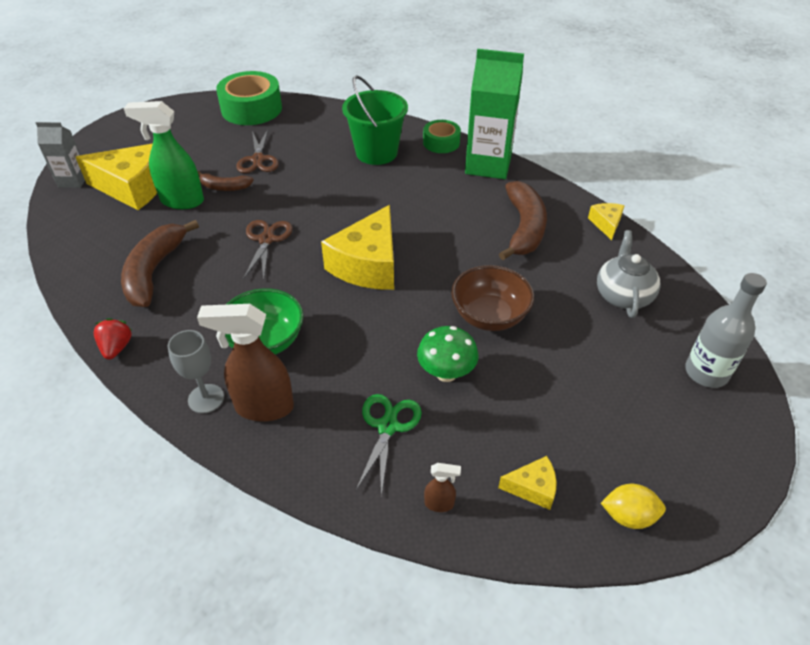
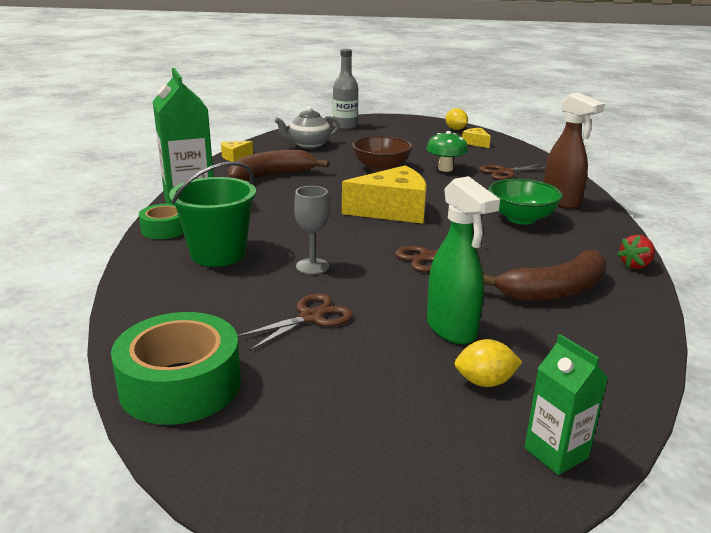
camera: 125 degrees left, 20 degrees down
(73, 181) = (556, 453): grey carton -> green carton
(133, 188) = (485, 382): yellow cheese -> yellow lemon
(206, 398) = (592, 219): grey goblet -> grey goblet (312, 266)
(224, 187) = (390, 314): brown banana -> none
(387, 426) = (505, 172): green scissors -> brown scissors
(439, 504) = (520, 155): brown spray bottle -> none

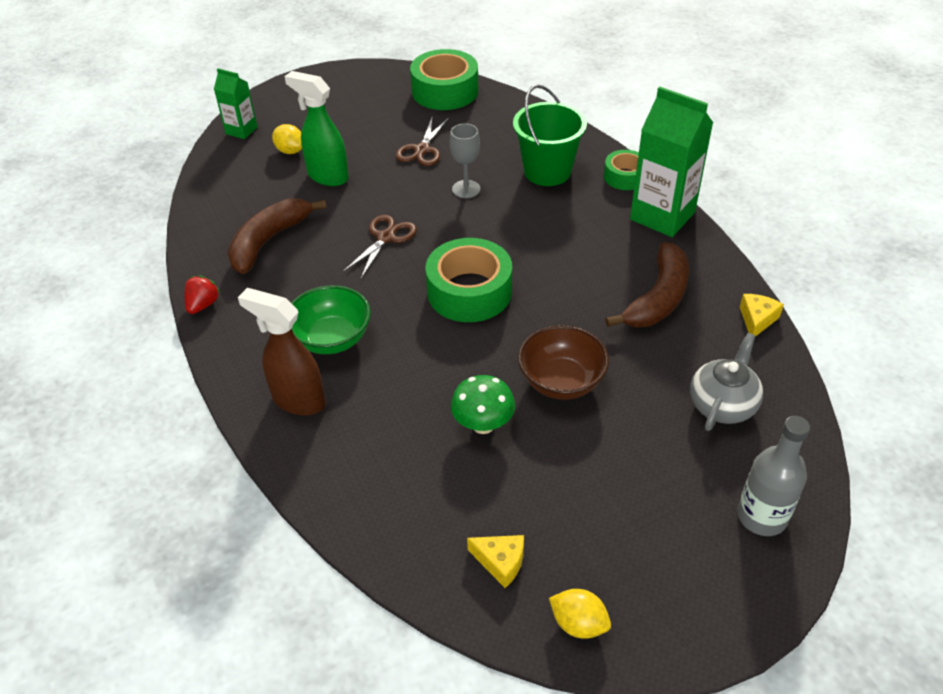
camera: 150 degrees right, 20 degrees up
(392, 210) = (469, 292): yellow cheese -> green tape
(485, 382) = (290, 151): yellow lemon -> yellow lemon turned 75 degrees clockwise
(505, 172) = (398, 456): brown scissors -> none

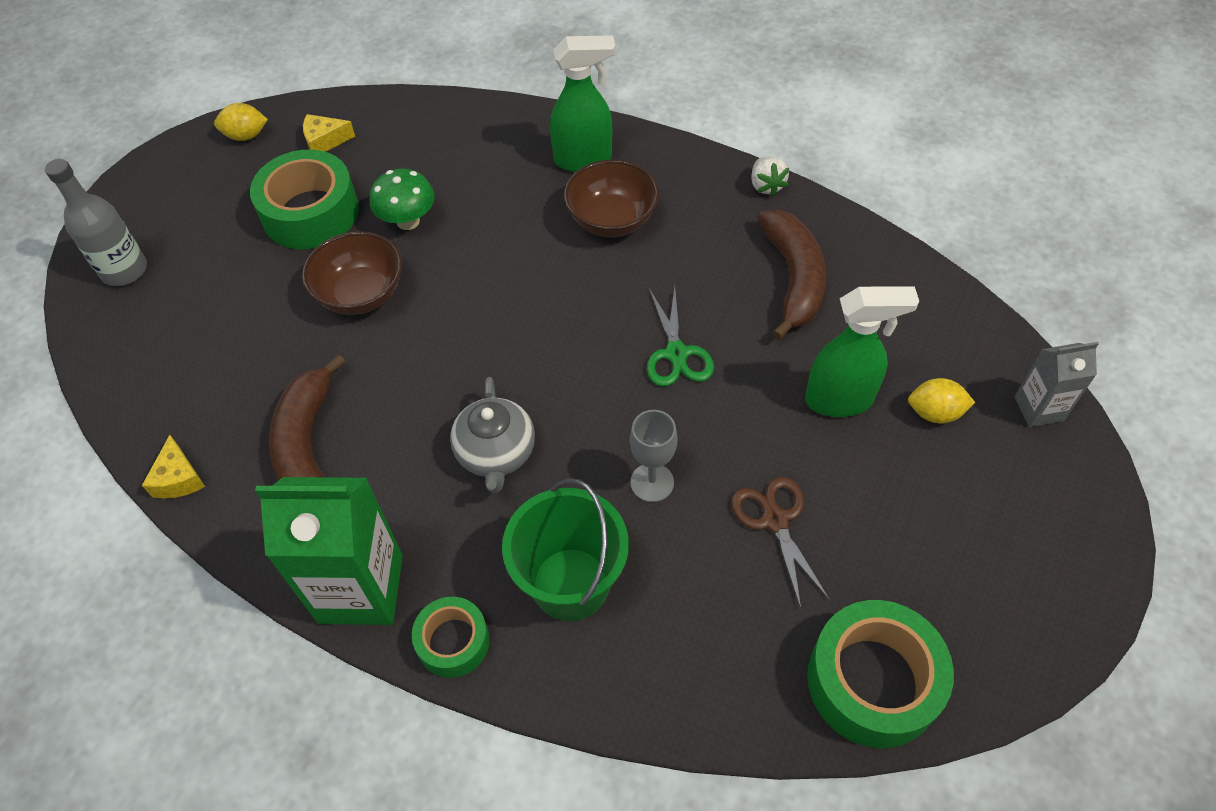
camera: 145 degrees right, 10 degrees up
(203, 305) = (766, 186): red strawberry -> white strawberry
(241, 130) = (1038, 409): green carton -> grey carton
(298, 400) = (584, 159): brown spray bottle -> green spray bottle
(332, 339) = (612, 220): green bowl -> brown bowl
(385, 238) = (676, 353): brown scissors -> green scissors
(469, 292) = (524, 338): green tape -> green tape (310, 213)
(722, 404) = (189, 353): grey teapot -> grey teapot (496, 453)

